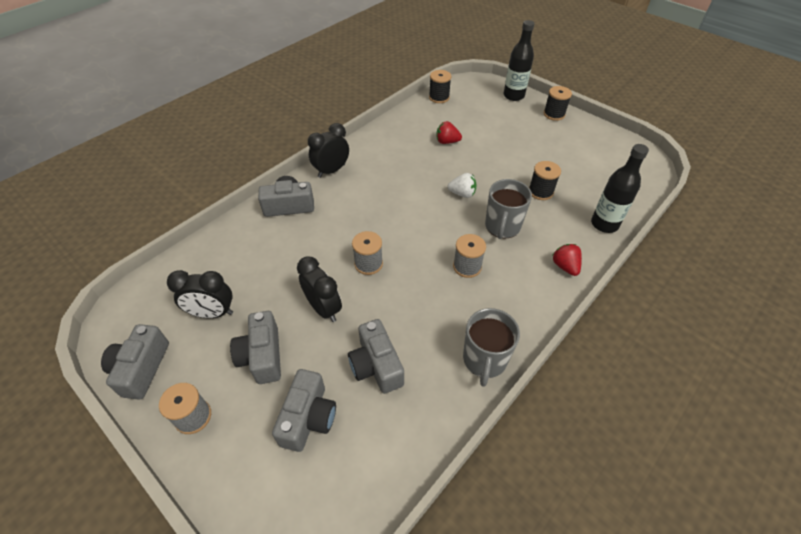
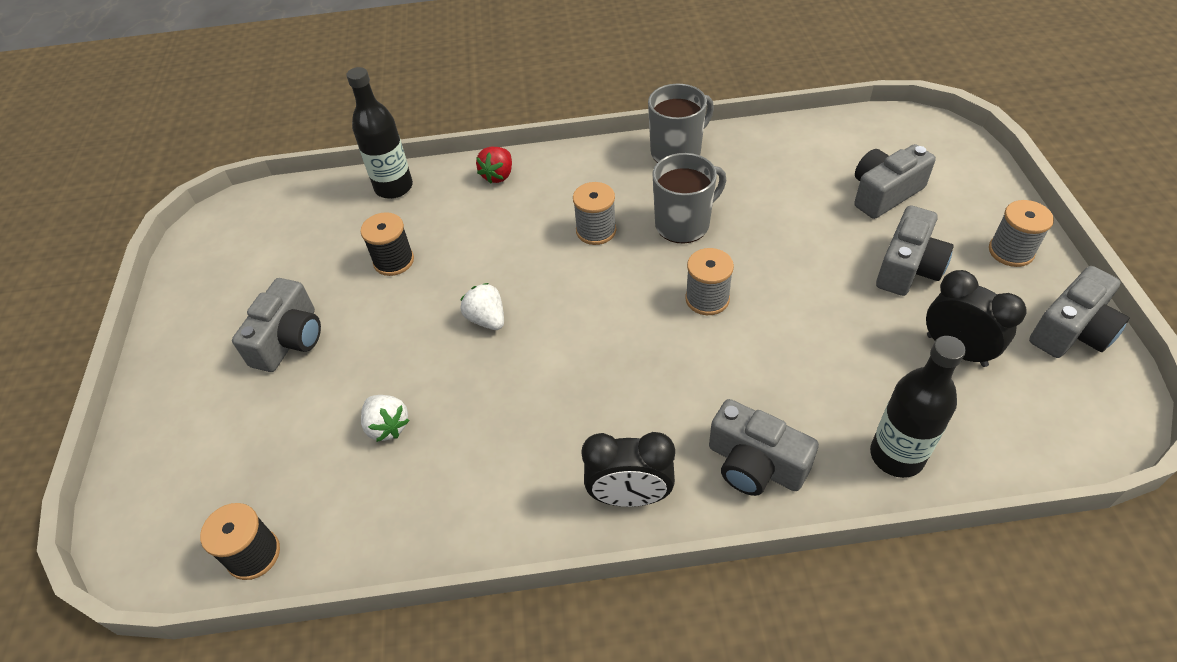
camera: 135 degrees left, 0 degrees up
(324, 308) = (804, 278): black clock -> none
(376, 365) = (786, 198): grey camera -> grey camera (289, 340)
(447, 142) = (387, 426): red strawberry -> white strawberry
(502, 226) = (499, 248): grey mug -> grey mug (683, 224)
(513, 96) = (147, 453): black bottle -> black bottle (896, 456)
(554, 114) = (170, 365): black spool -> none

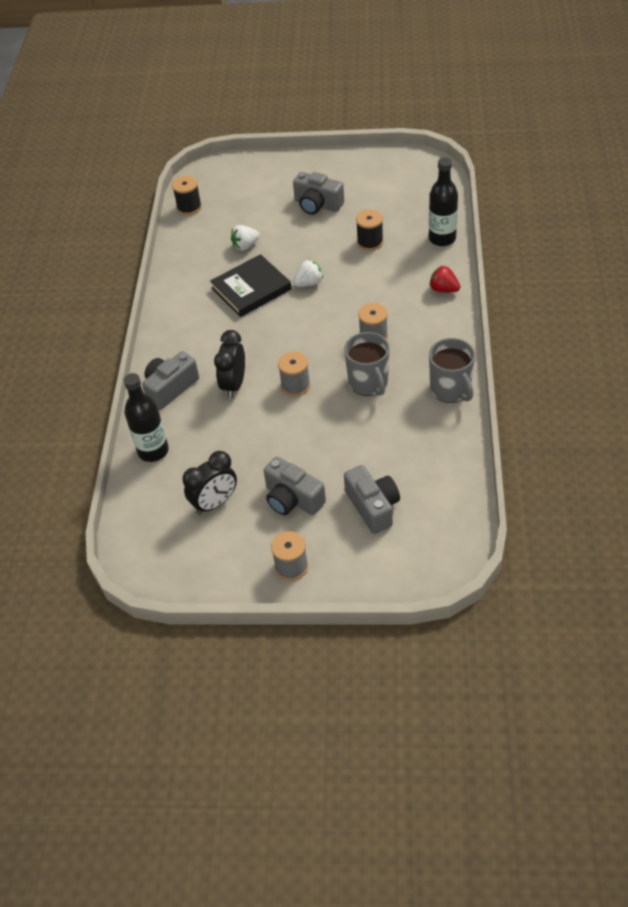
camera: 100 degrees right, 0 degrees up
(501, 395) = (251, 289): none -> black book
(629, 496) = (170, 335): black clock -> black clock (234, 385)
(1071, 331) = (210, 573): grey camera -> none

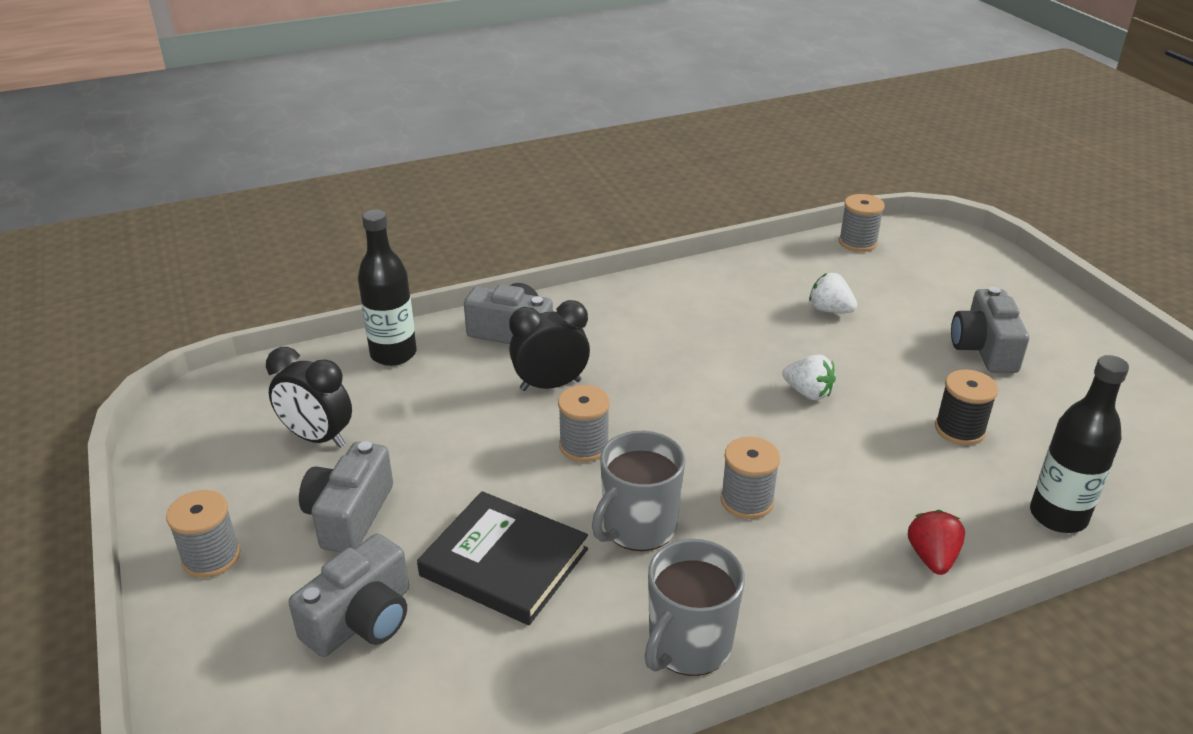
camera: 60 degrees right, 15 degrees down
(189, 207) = (857, 242): black spool -> grey spool
(251, 289) = (749, 342): black book -> black book (504, 562)

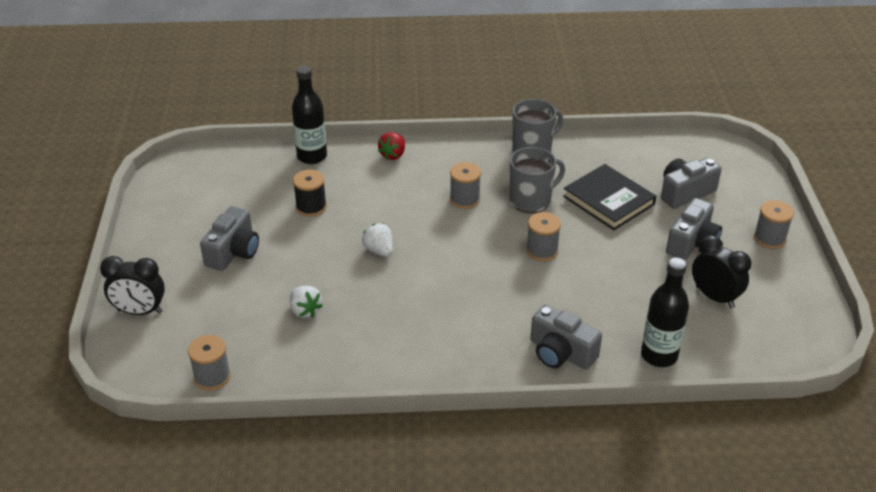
camera: 160 degrees left, 5 degrees up
(550, 385) = (547, 298): black clock -> black clock (140, 311)

